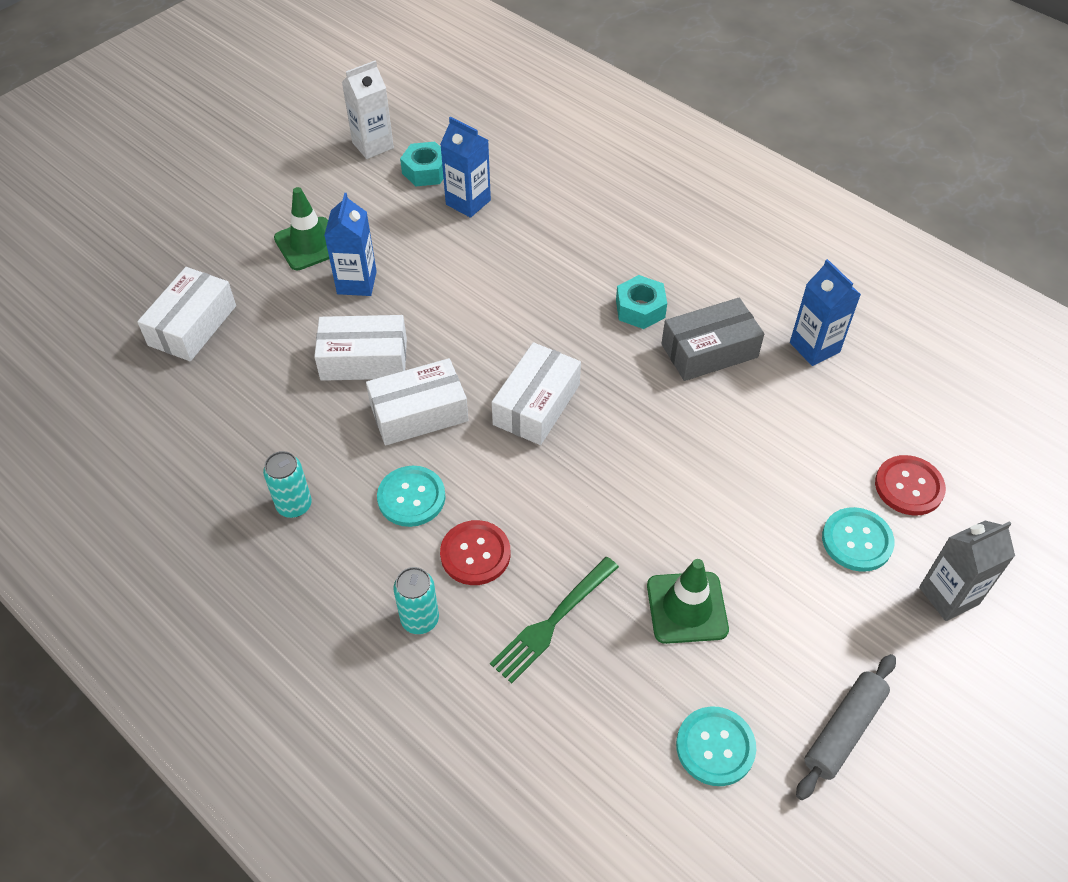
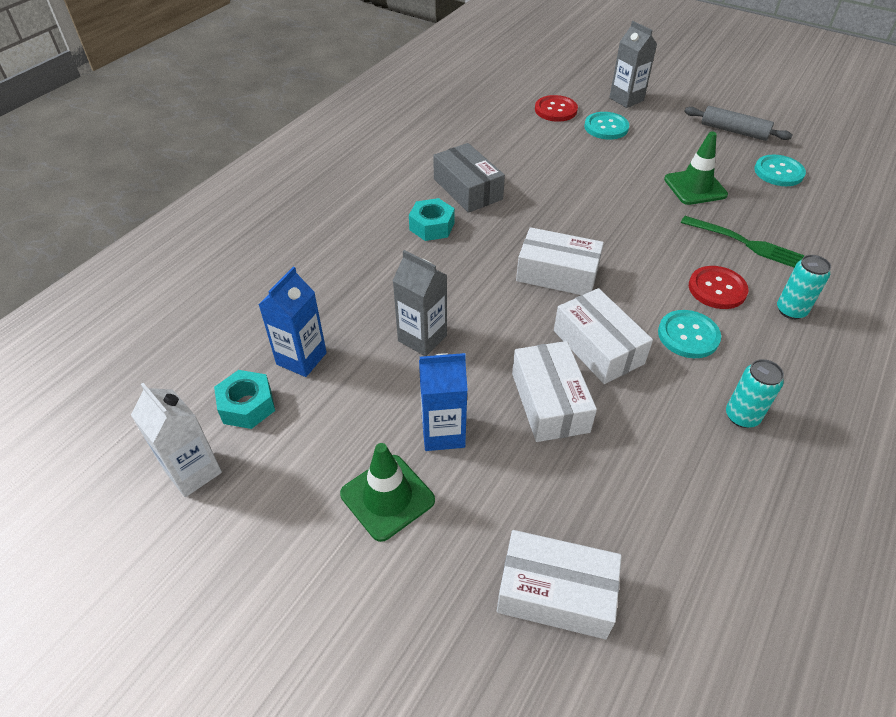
camera: 100 degrees left, 5 degrees down
(470, 282) = (422, 338): none -> grey carton
(814, 347) = (449, 144): blue carton -> none

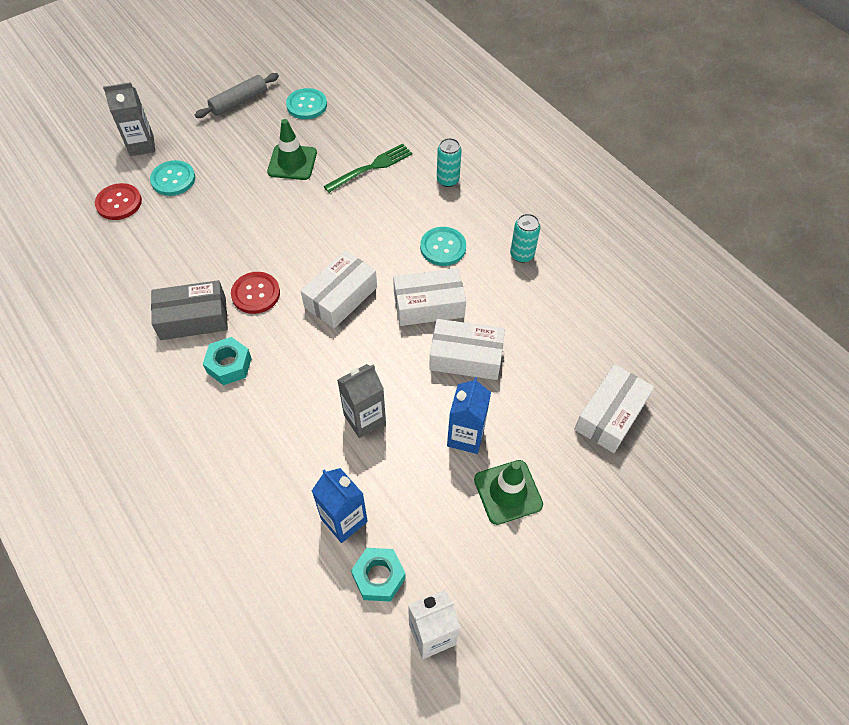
camera: 70 degrees left, 10 degrees up
(717, 289) = (408, 208): red button -> red button (256, 294)

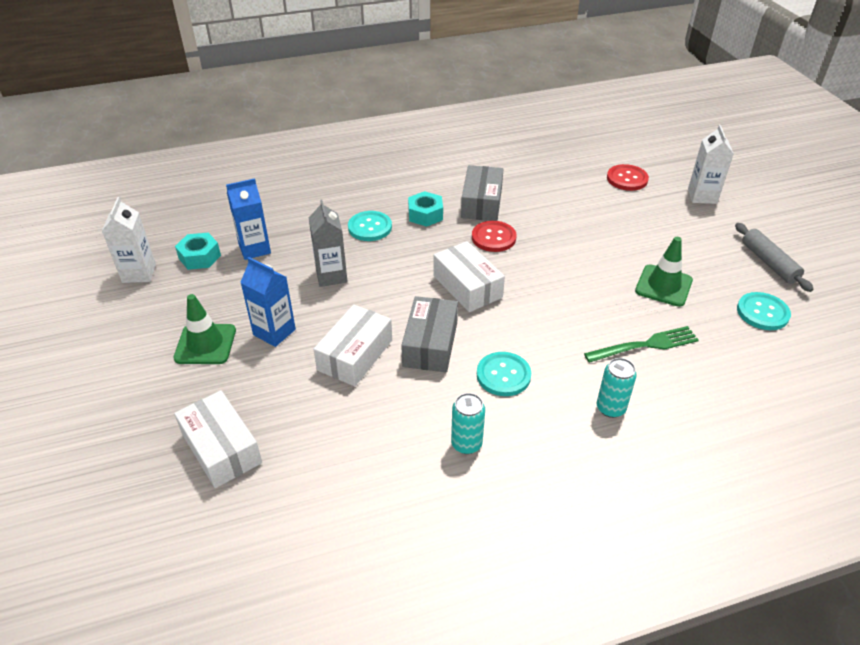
camera: 110 degrees right, 15 degrees down
(141, 145) = (702, 196): grey carton -> white carton
(173, 179) = (651, 209): turquoise button -> turquoise button (370, 227)
(371, 167) = (645, 345): green fork -> green fork turned 90 degrees counterclockwise
(428, 305) = (430, 344): white box -> grey box

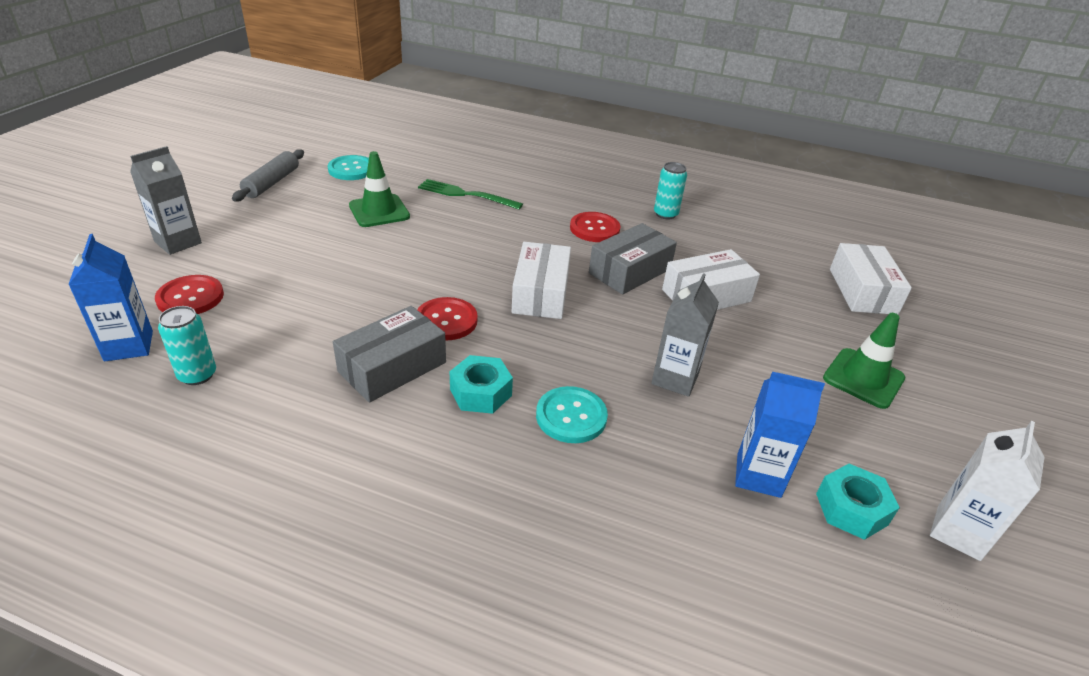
camera: 145 degrees left, 5 degrees down
(274, 332) = (778, 352): blue carton -> blue carton (129, 346)
(503, 375) = (594, 229): turquoise button -> red button
(610, 408) = (546, 185): turquoise can -> turquoise can (197, 375)
(702, 196) = (178, 242): white carton -> grey carton

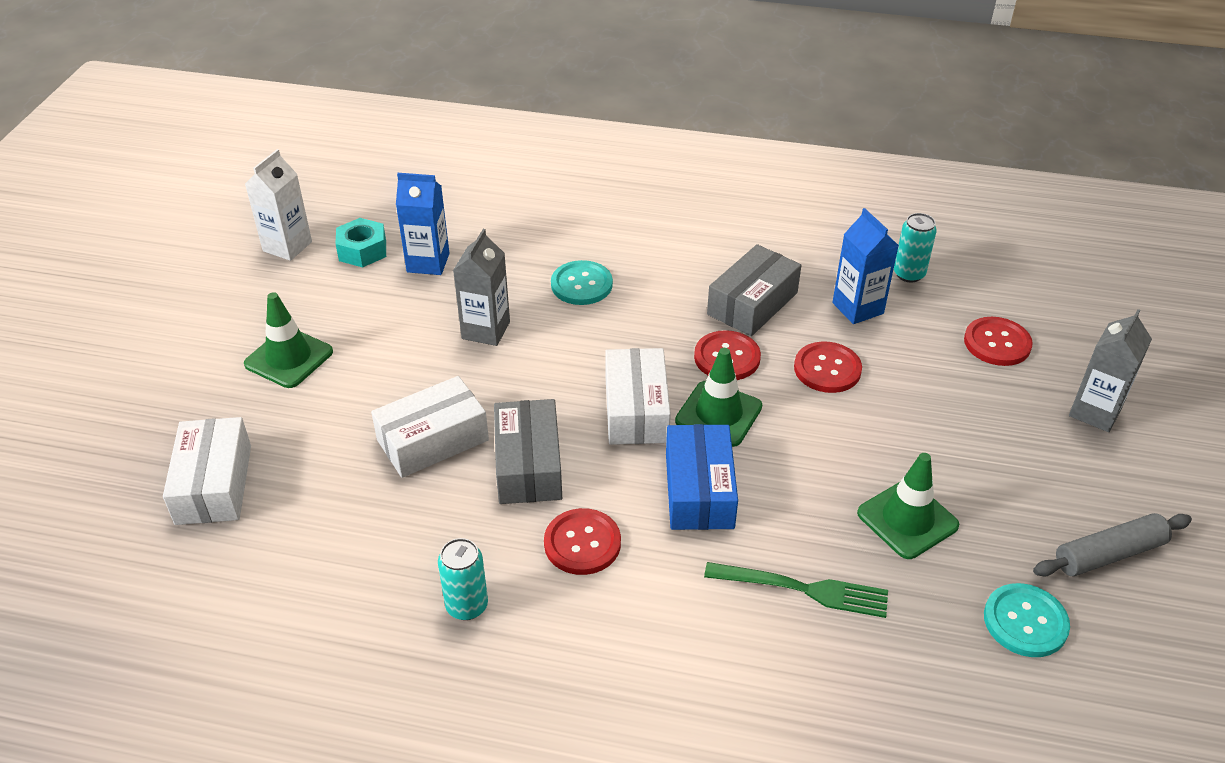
camera: 175 degrees right, 5 degrees up
(129, 346) = (992, 289): blue carton -> blue carton (857, 308)
(271, 183) = (1109, 554): grey rolling pin -> grey rolling pin turned 60 degrees clockwise
(362, 299) = (827, 369): none -> red button
(474, 281) = (718, 414): none -> green traffic cone
(481, 392) = (664, 293): turquoise nut -> none
(509, 242) = (699, 490): none -> blue box
(630, 271) = (528, 465): grey box -> grey box turned 45 degrees counterclockwise

